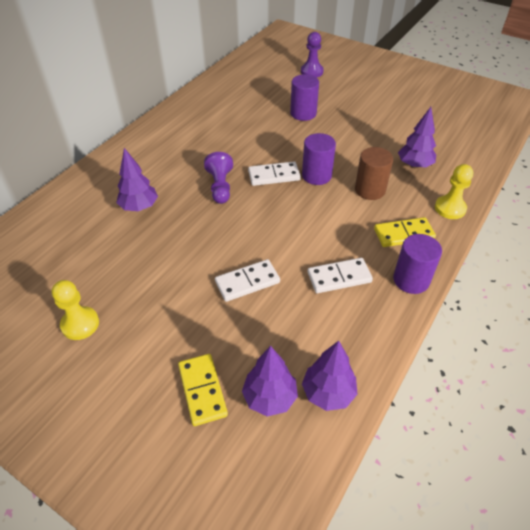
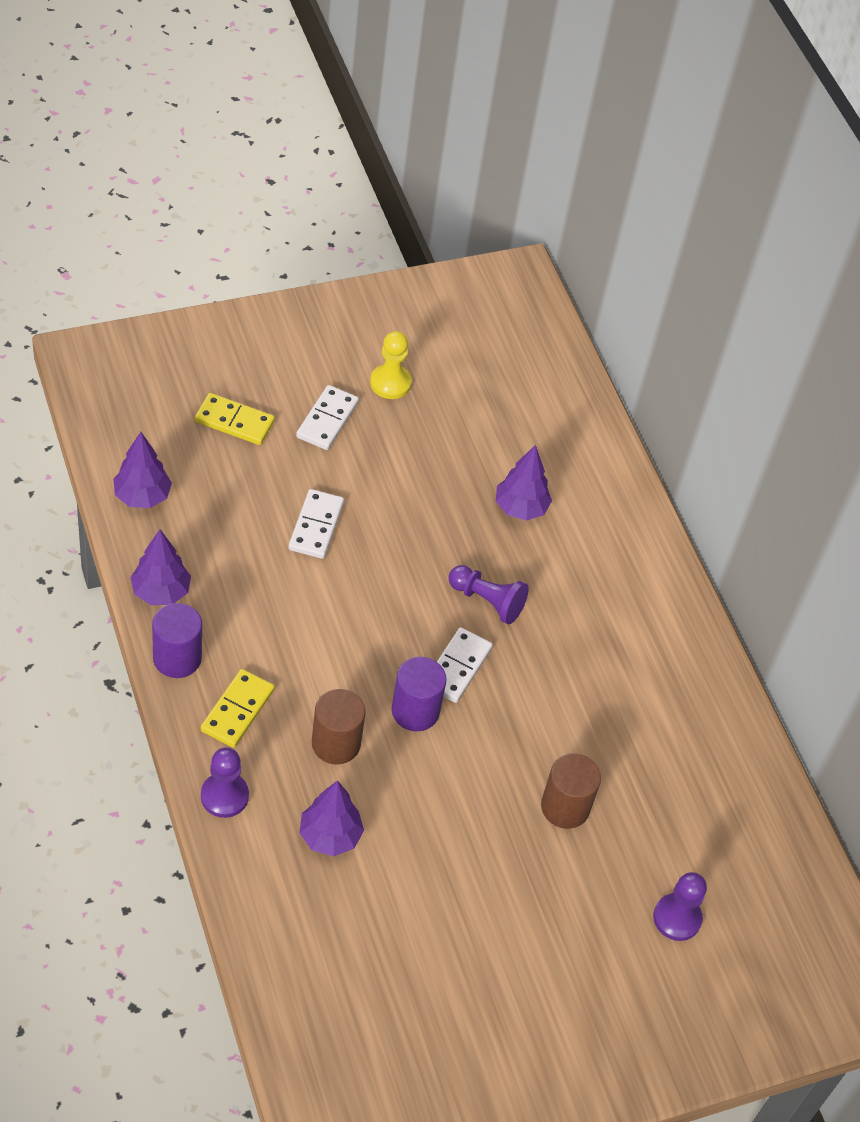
camera: 120 degrees right, 5 degrees up
(270, 397) = (181, 457): purple tree -> purple tree (161, 592)
(303, 113) = (565, 807): purple cylinder -> brown cylinder
(339, 277) = (244, 602): white domino -> white domino (327, 420)
(450, 208) = (224, 796): yellow pawn -> purple pawn

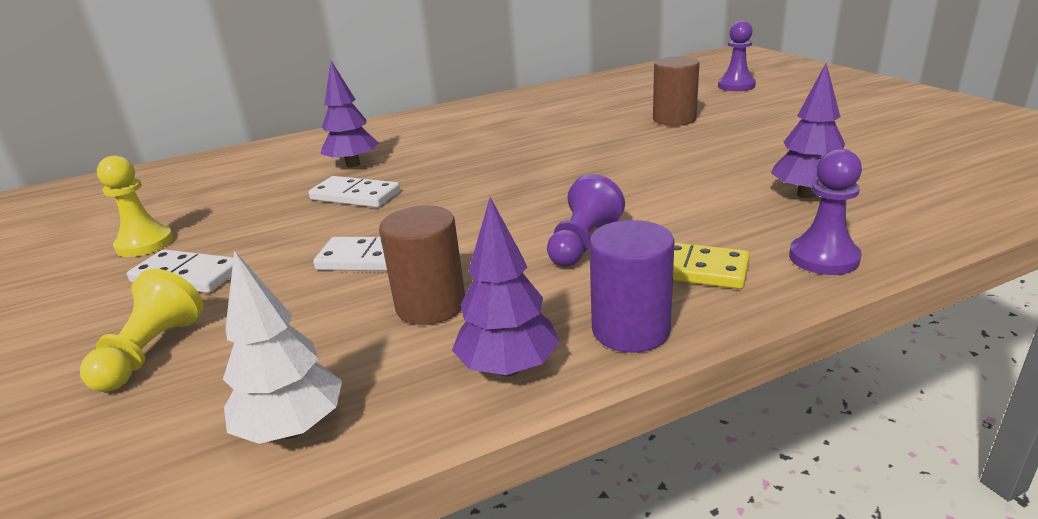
camera: 85 degrees left, 25 degrees down
(142, 496) = (293, 429): purple tree -> white tree
(234, 421) = (151, 352): yellow domino -> yellow pawn
(336, 743) = (687, 206): brown cylinder -> brown cylinder (431, 305)
(415, 711) = (617, 177): purple cylinder -> none
(457, 667) = (553, 167): white domino -> white domino (355, 196)
(487, 601) = (469, 165): purple pawn -> purple pawn (583, 243)

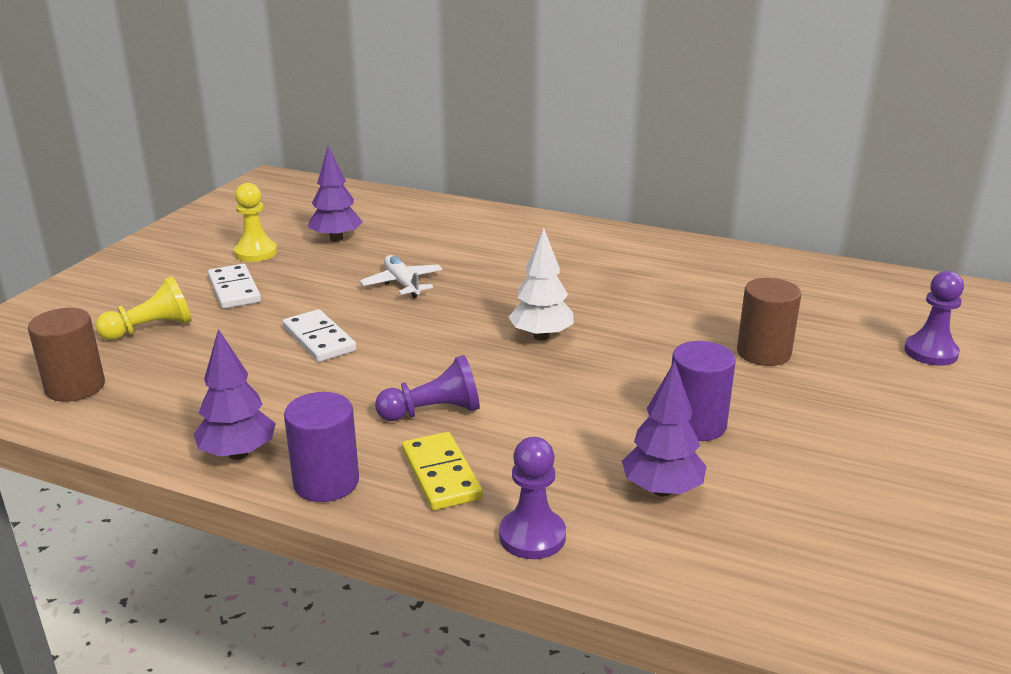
camera: 45 degrees right, 0 degrees up
(293, 429) = (123, 411): white tree -> white tree (541, 336)
(353, 164) = (453, 254): purple tree -> purple tree (336, 239)
(355, 196) = (402, 283): white domino -> white plane
(431, 305) = (283, 391): brown cylinder -> brown cylinder (75, 387)
(735, 161) = (696, 424): none -> purple cylinder

